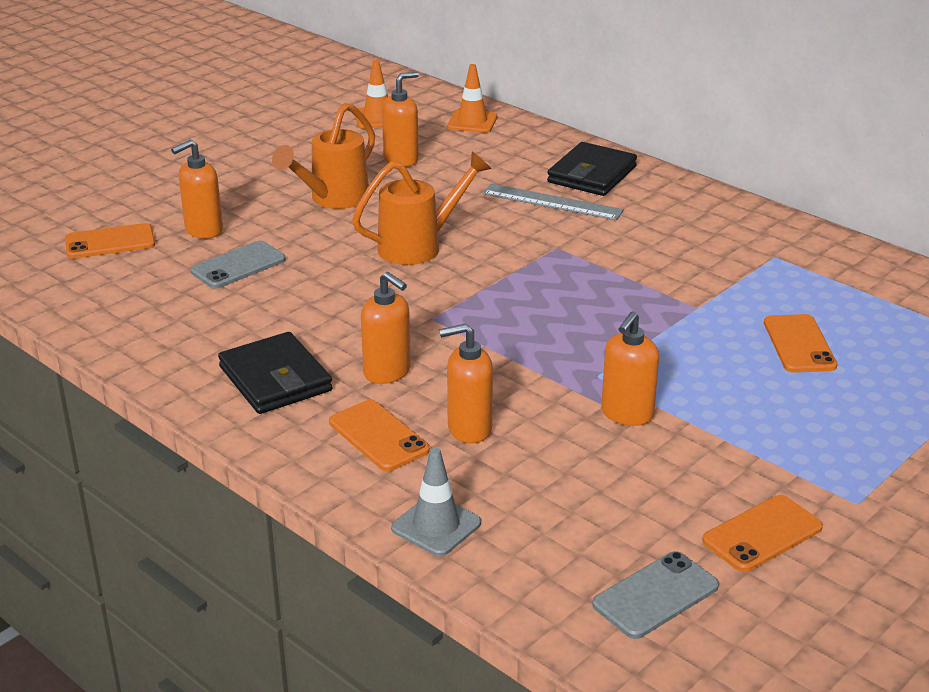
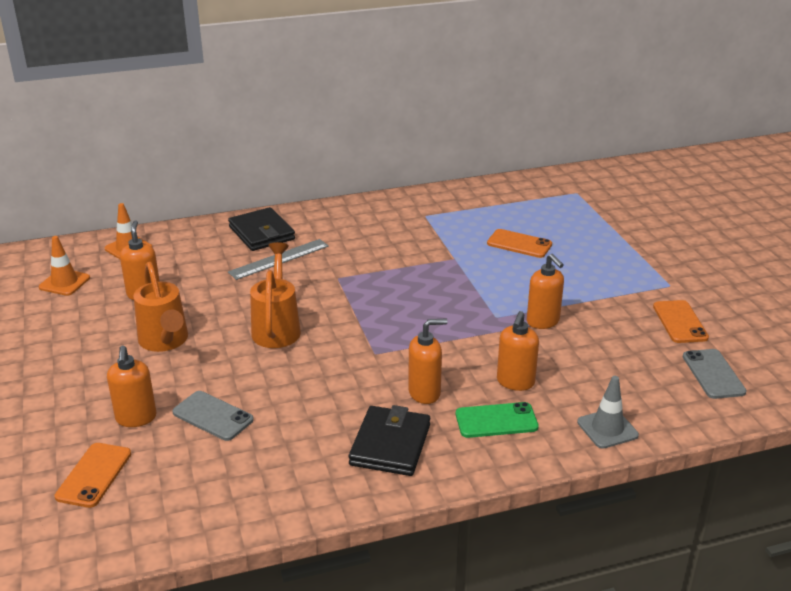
camera: 60 degrees left, 0 degrees up
(238, 265) = (213, 416): grey phone -> grey phone turned 45 degrees counterclockwise
(275, 379) = (390, 445): black wallet -> black wallet turned 75 degrees counterclockwise
(378, 436) = (496, 421): orange phone -> green phone

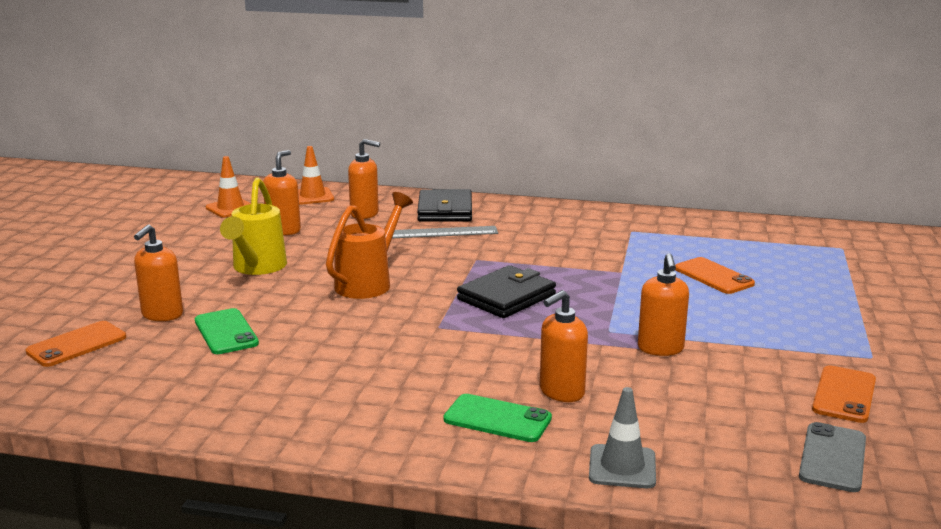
camera: 30 degrees right, 10 degrees down
(165, 342) = (256, 268): orange watering can -> yellow watering can
(213, 416) = (226, 332): grey phone -> green phone
(390, 445) = (359, 404): black wallet -> black wallet (506, 297)
(425, 393) = (449, 373): orange soap dispenser -> orange soap dispenser (365, 214)

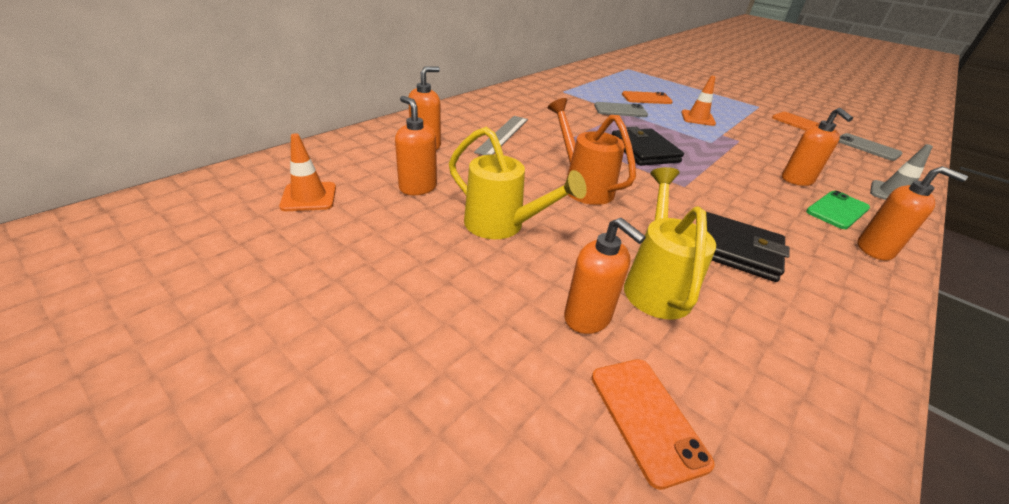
camera: 65 degrees left, 15 degrees up
(226, 332) = (655, 284): green phone -> yellow watering can
(312, 196) = (346, 152): orange traffic cone -> orange traffic cone (697, 118)
(445, 210) = (460, 119): black wallet -> black wallet (734, 250)
(625, 268) = (620, 110): none -> grey phone
(660, 349) = (740, 139): orange soap dispenser -> orange soap dispenser (875, 250)

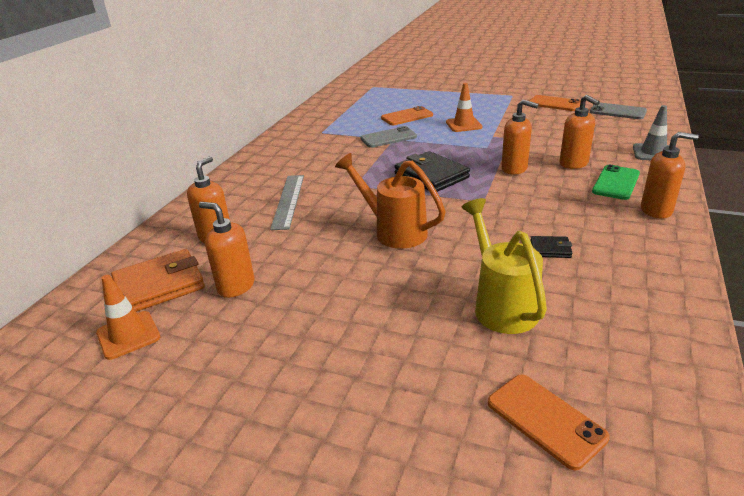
camera: 15 degrees left, 5 degrees down
(358, 167) = (159, 285): none -> orange wallet
(502, 226) = (341, 297): yellow watering can -> none
(588, 318) = (460, 356): orange soap dispenser -> orange soap dispenser (514, 169)
(734, 250) = (550, 249): black wallet -> black wallet, size x0.48

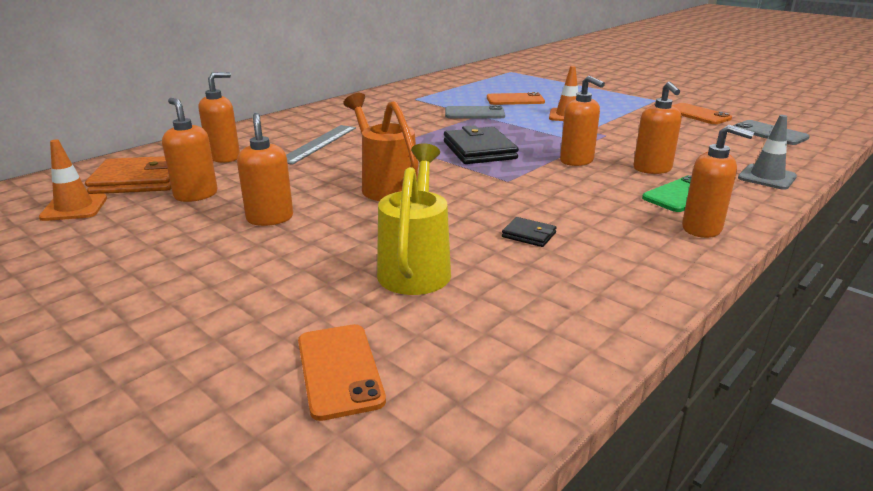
camera: 20 degrees right, 5 degrees down
(332, 292) = (270, 218): none -> orange soap dispenser

